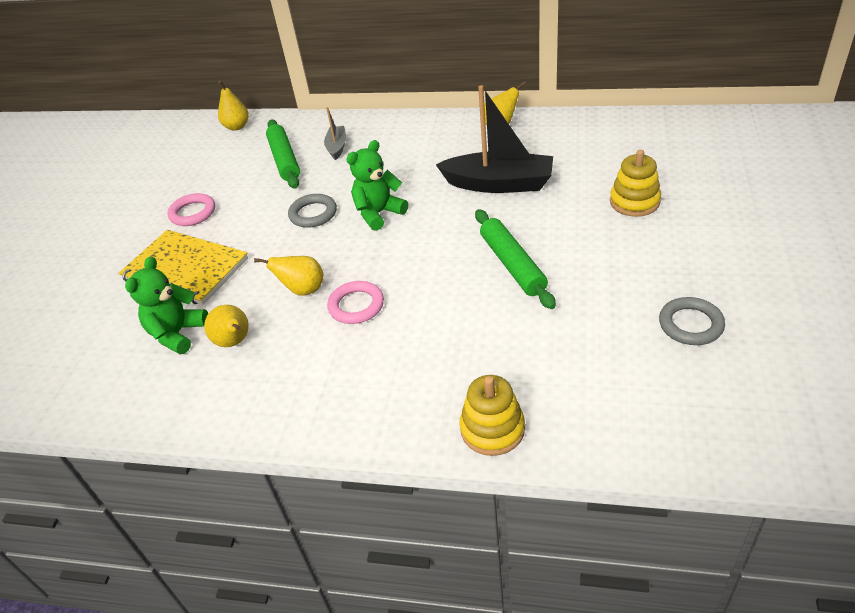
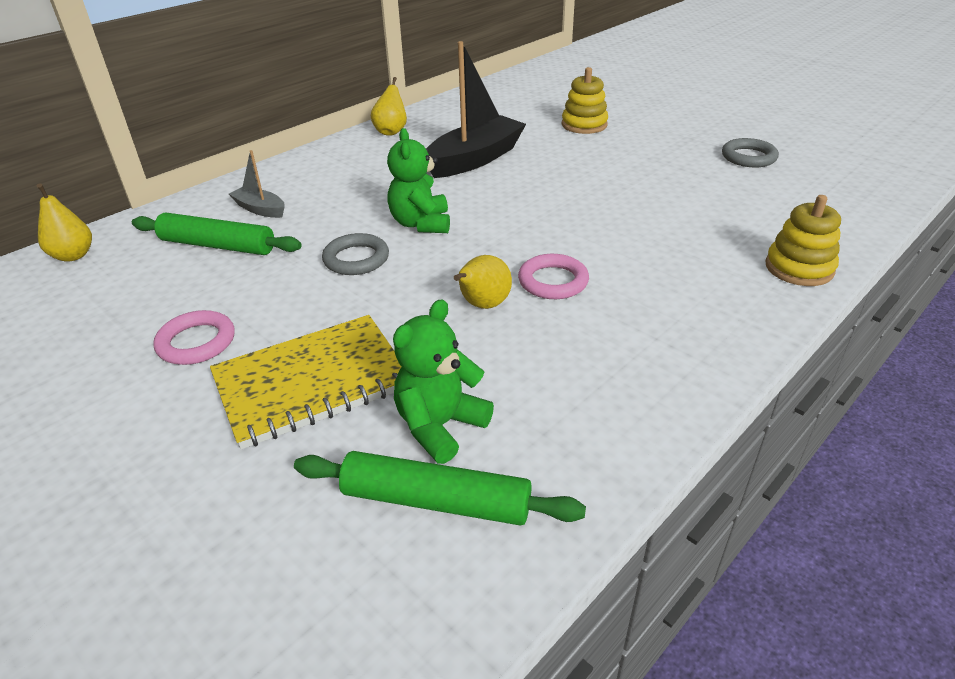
camera: 60 degrees left, 5 degrees down
(177, 333) = (440, 426): green teddy bear -> green teddy bear turned 75 degrees clockwise
(234, 342) = (515, 381): yellow pear -> none
(512, 264) = (595, 190): green rolling pin -> green rolling pin (436, 500)

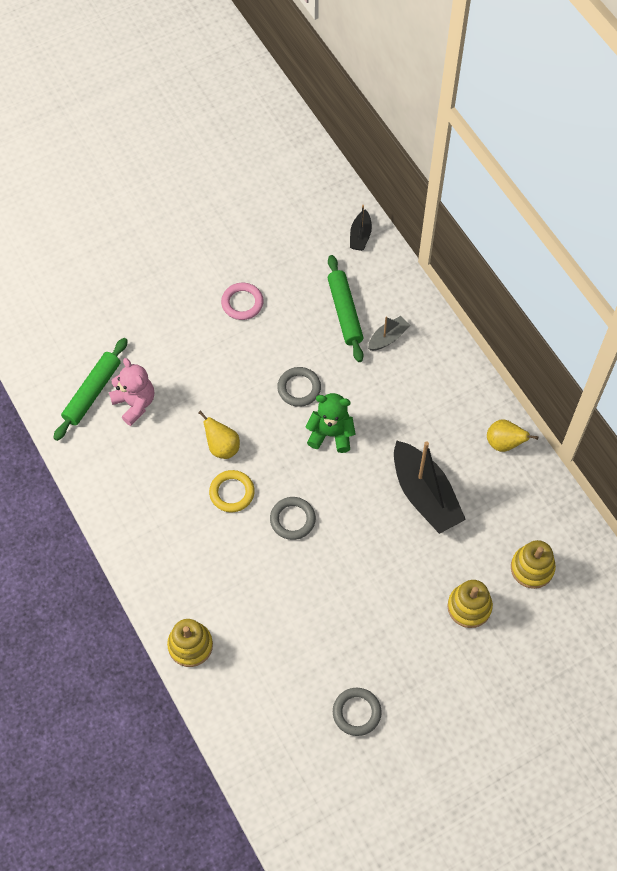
camera: 105 degrees right, 25 degrees up
(73, 256) = (360, 236): yellow pear -> black boat
(217, 246) = (344, 312): green rolling pin -> green rolling pin turned 45 degrees counterclockwise
(312, 382) = (188, 353): yellow notebook -> none
(440, 426) = (135, 403): green teddy bear -> pink teddy bear
(522, 106) = (532, 568): none -> yellow stacking toy
(553, 281) = (232, 492): pink ring -> yellow ring
(560, 228) = (292, 519): none -> grey ring

